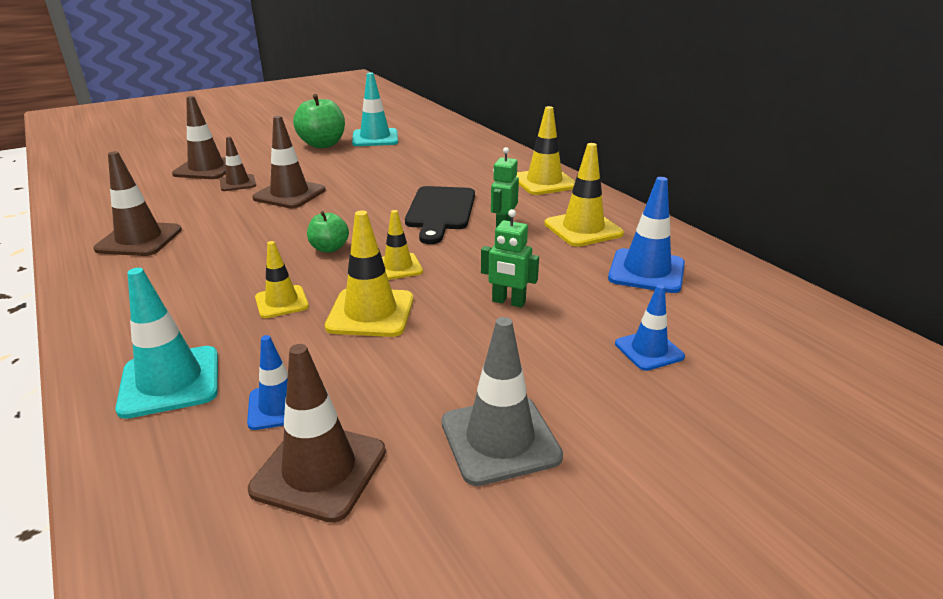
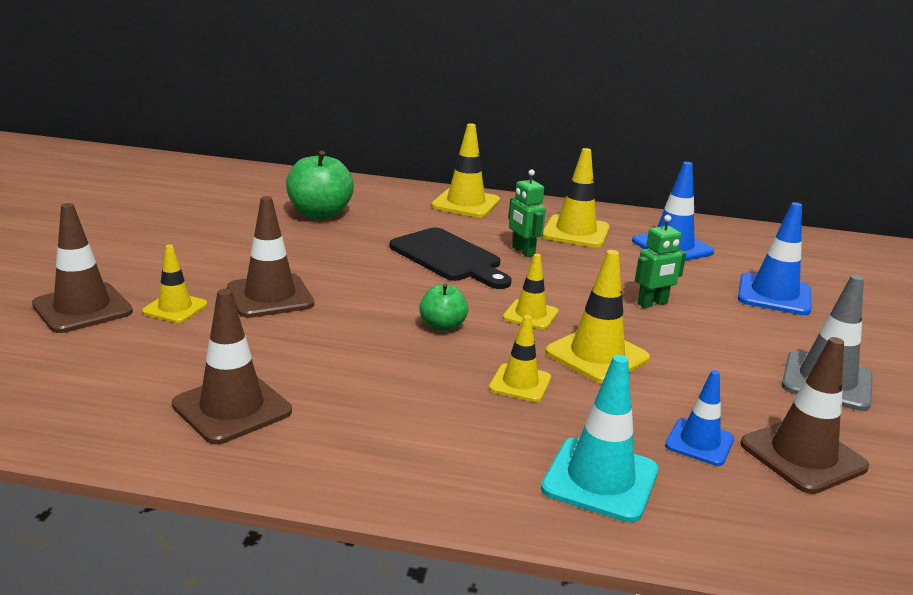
camera: 50 degrees left, 5 degrees down
(238, 183) = (175, 308): brown traffic cone -> yellow traffic cone
(322, 144) = (159, 233): green apple -> green apple (320, 214)
(375, 138) = (203, 208): turquoise traffic cone -> none
(649, 350) = (774, 295): blue traffic cone -> blue traffic cone, size x1.59

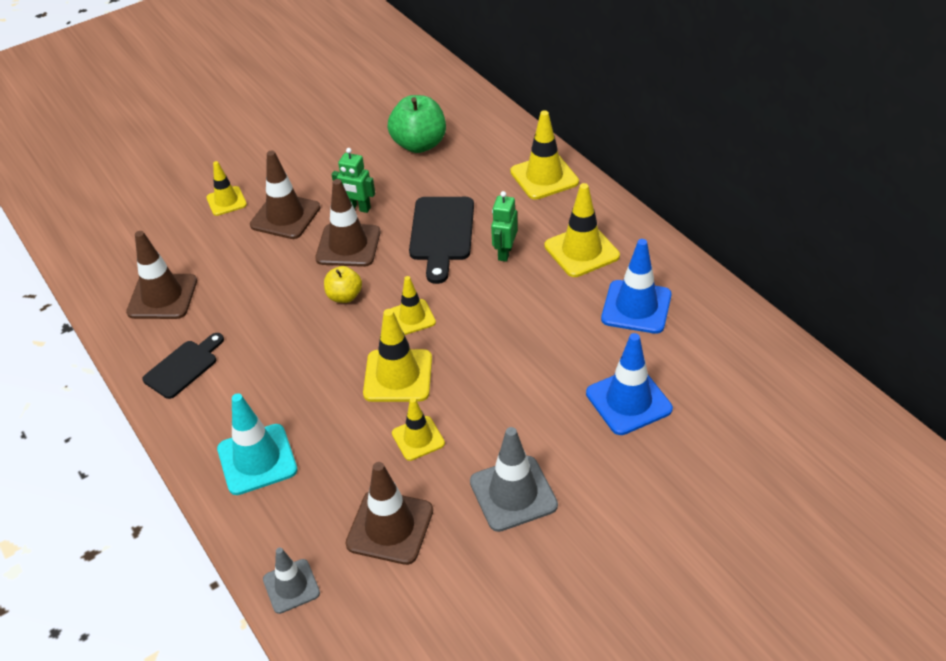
camera: 50 degrees right, 20 degrees up
(82, 308) = (185, 178): brown traffic cone -> brown traffic cone (348, 245)
(373, 451) = (183, 367): none -> black cutting board
(442, 326) = (344, 296): green apple -> yellow apple
(520, 383) = (319, 368): yellow traffic cone -> yellow traffic cone (418, 438)
(652, 303) = (514, 355): green robot -> green robot (358, 208)
(699, 442) = (347, 476): blue traffic cone -> none
(831, 554) = (291, 586): none -> grey traffic cone

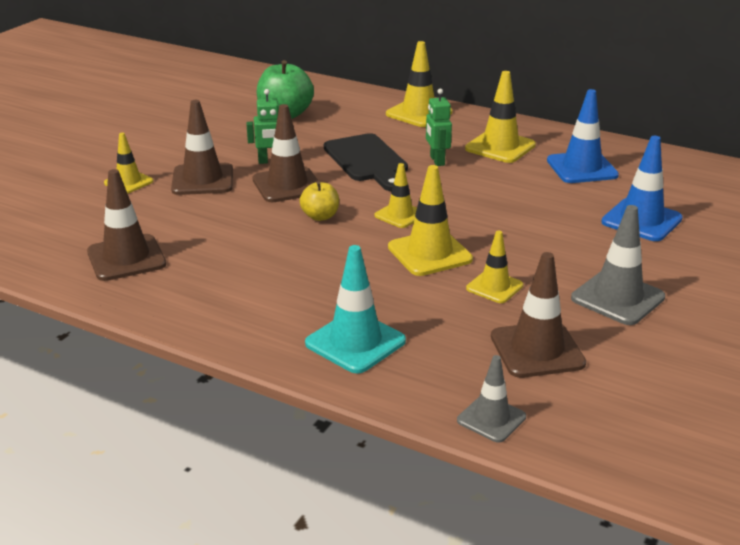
camera: 30 degrees left, 15 degrees down
(183, 367) = (204, 300): black cutting board -> none

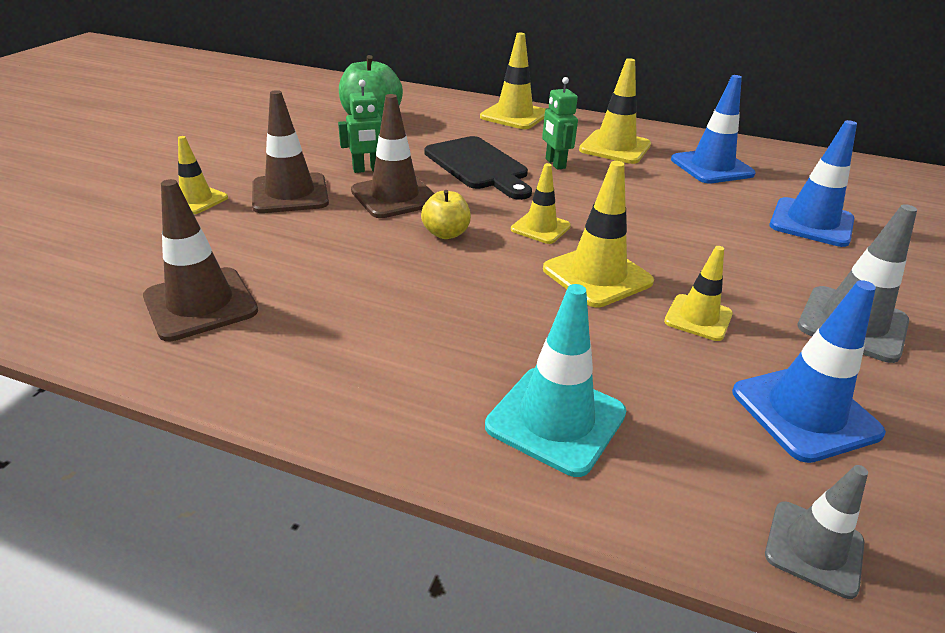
camera: 10 degrees left, 5 degrees up
(537, 350) = (805, 412): brown traffic cone -> blue traffic cone

